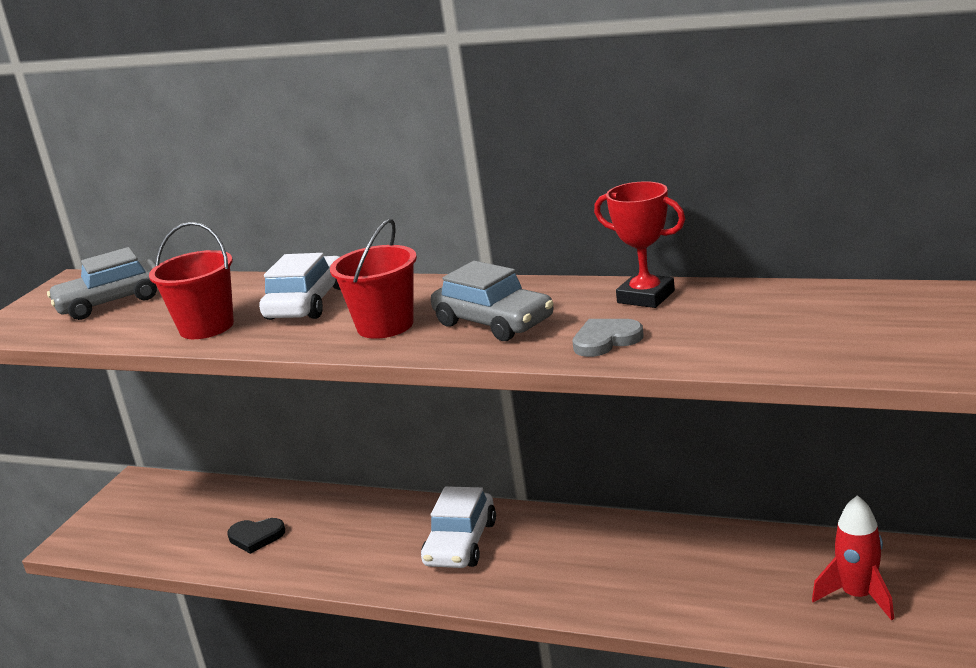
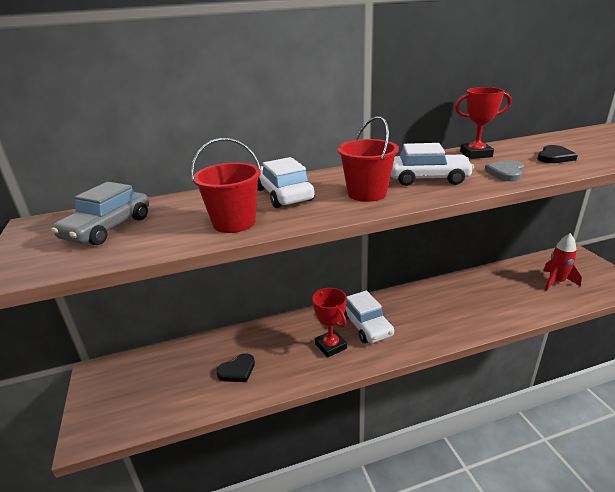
camera: 40 degrees left, 5 degrees up
(384, 552) = (330, 346): none -> red trophy
(494, 322) = (428, 178): grey car -> white car
(742, 331) = (554, 157): none -> black heart

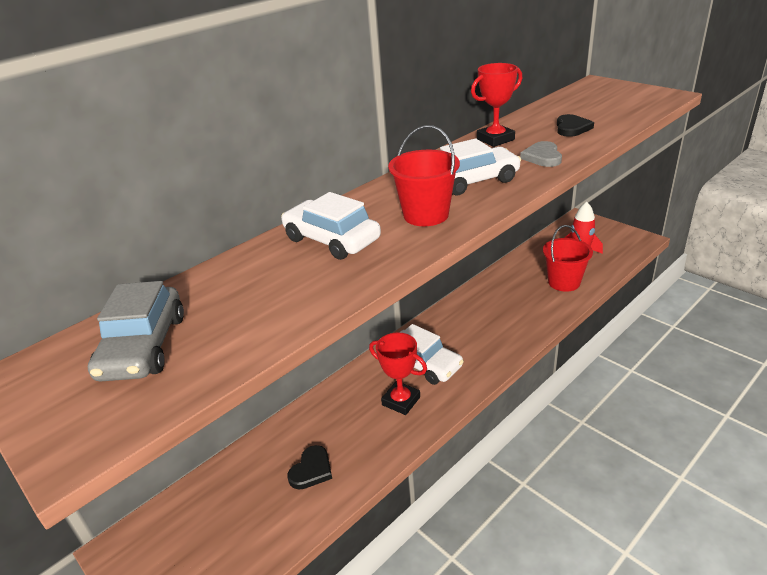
camera: 25 degrees left, 5 degrees up
(234, 223) = (309, 292): red bucket -> red bucket (564, 282)

